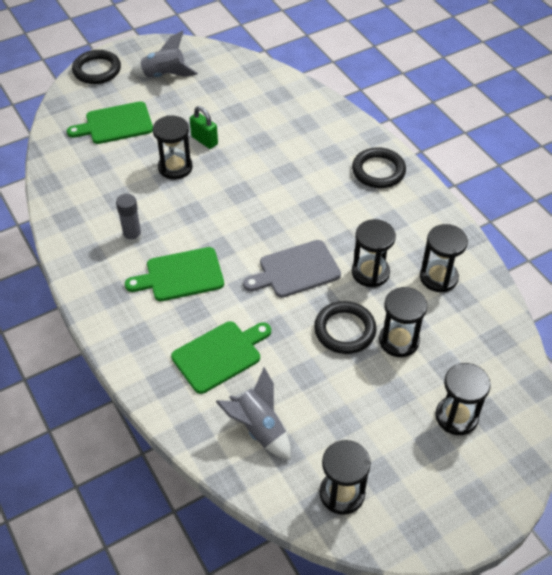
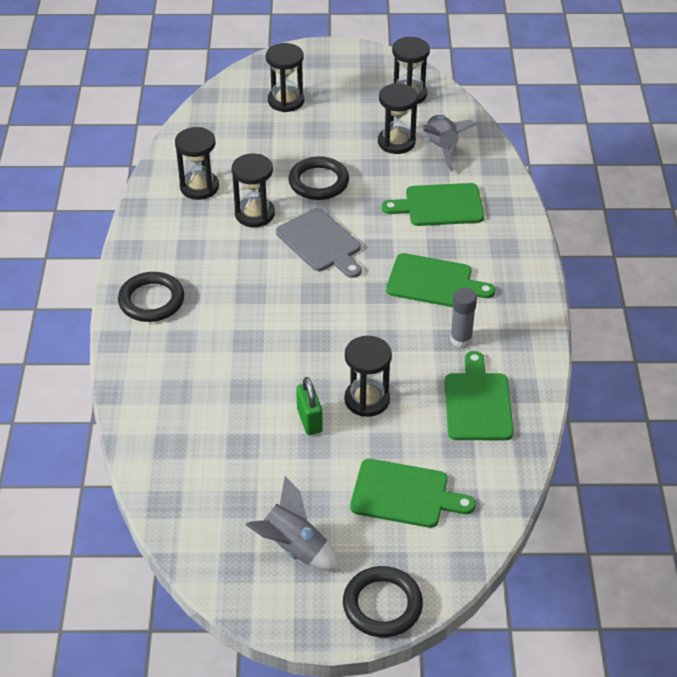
camera: 150 degrees left, 5 degrees down
(96, 196) = (477, 403): none -> green cutting board
(295, 270) = (321, 243): grey cutting board -> grey cutting board turned 45 degrees clockwise
(398, 341) = (281, 158): black hourglass -> black hourglass (396, 142)

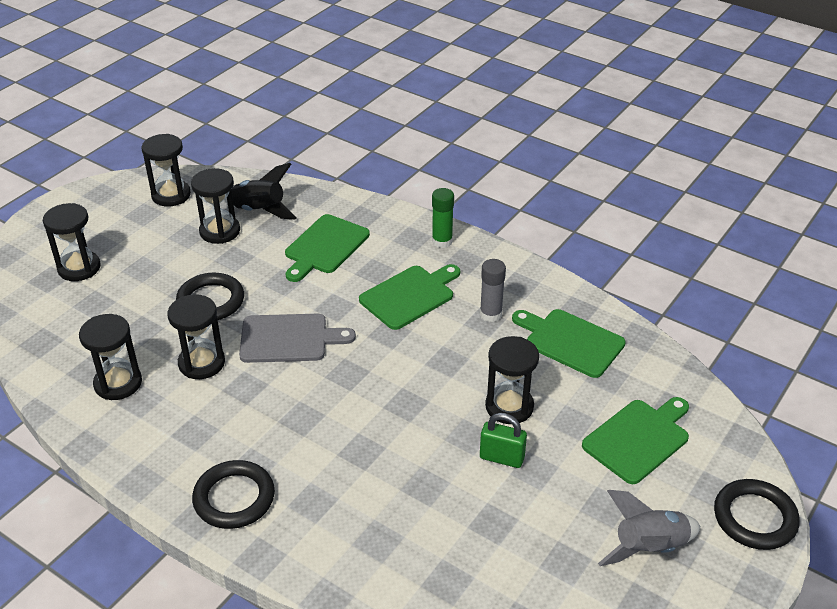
camera: 55 degrees left, 5 degrees down
(442, 148) = (259, 211): grey rocket -> black rocket
(519, 267) = (442, 241): none -> green glue stick

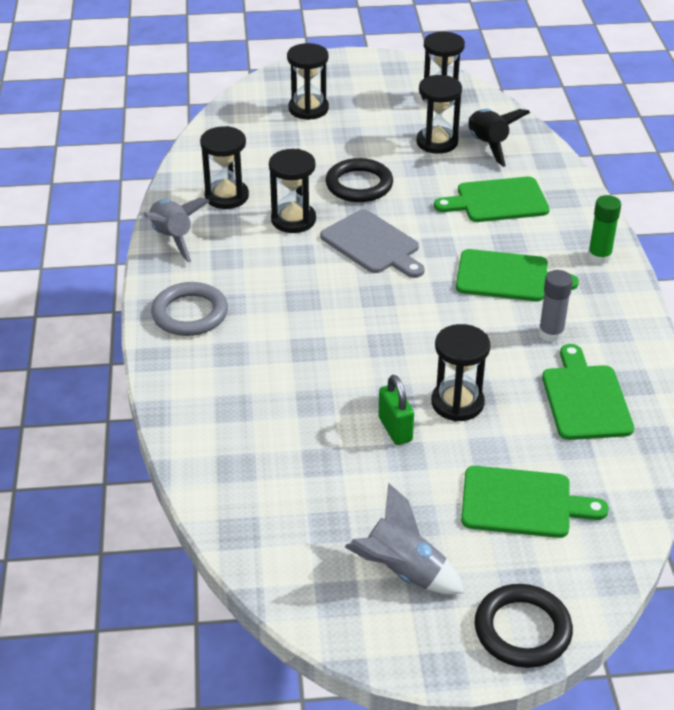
camera: 50 degrees right, 0 degrees up
(125, 450) = (172, 238): none -> grey rocket
(234, 498) = (190, 314): black ring -> grey ring

